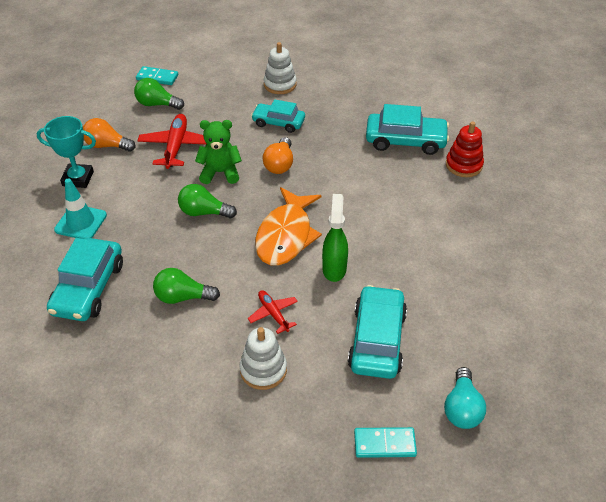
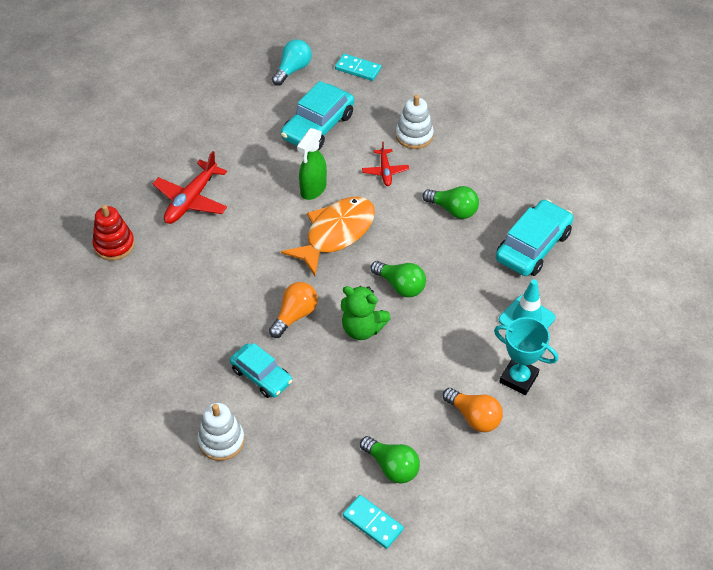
camera: 155 degrees left, 5 degrees up
(176, 146) = (395, 384): red plane -> red plane (191, 200)
(405, 141) = (144, 296): turquoise car -> none

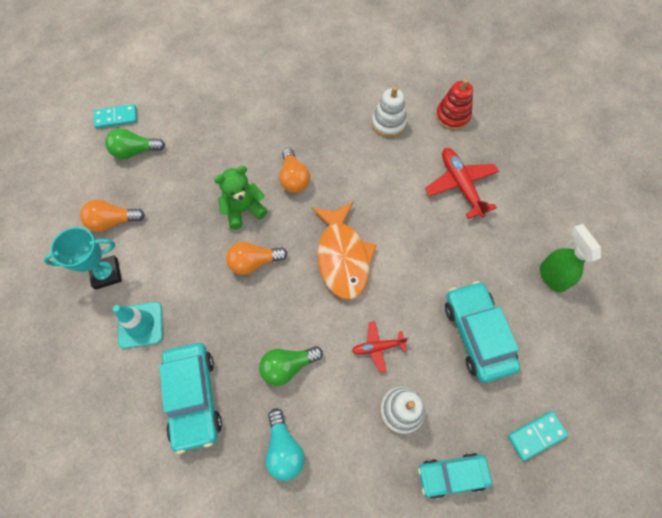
camera: 130 degrees right, 15 degrees up
(221, 441) = (243, 83): white stacking toy -> white stacking toy (388, 123)
(261, 376) = (266, 129): turquoise car -> turquoise car (452, 475)
(293, 70) = (575, 370): turquoise light bulb -> turquoise light bulb (284, 448)
(313, 189) = (403, 275): green spray bottle -> green spray bottle (551, 276)
(385, 171) = (377, 347): red plane -> red plane turned 45 degrees counterclockwise
(400, 286) = (254, 262): green light bulb -> orange light bulb

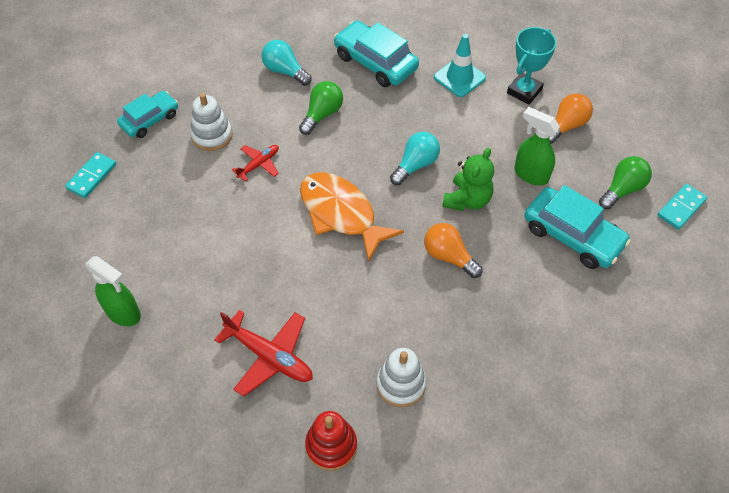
camera: 145 degrees right, 10 degrees down
(181, 200) = (530, 174): none -> green spray bottle
(254, 262) = (415, 165): orange light bulb -> turquoise light bulb
(477, 334) = (176, 221): turquoise car -> turquoise car (572, 235)

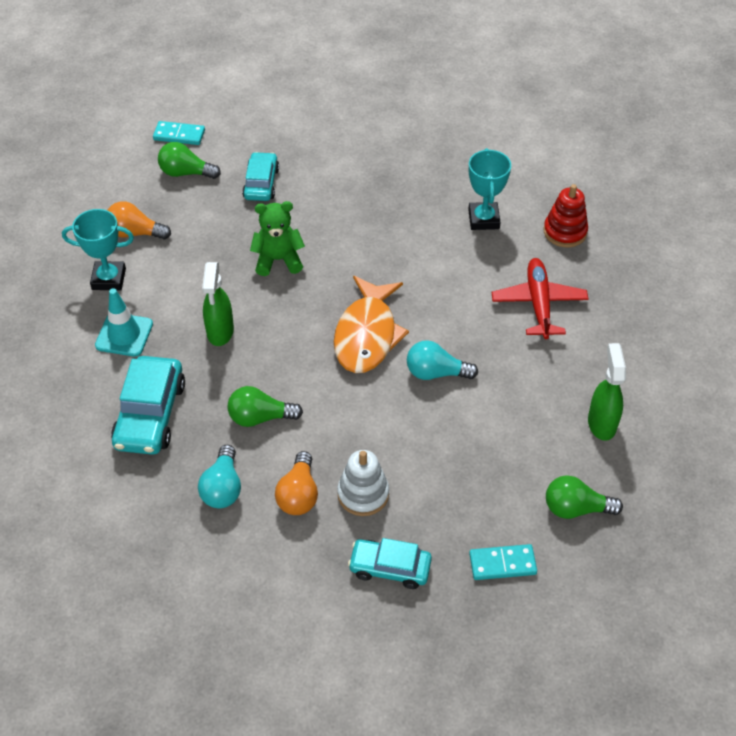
camera: 125 degrees left, 5 degrees down
(82, 244) = (576, 508): none -> green light bulb
(259, 164) = (365, 429): red plane -> none
(401, 384) = (483, 219): white stacking toy -> turquoise trophy
(415, 165) = (267, 312): turquoise light bulb -> turquoise light bulb (436, 373)
(449, 256) = (348, 245): orange light bulb -> orange light bulb (298, 494)
(530, 174) = (215, 233): green spray bottle -> green spray bottle (220, 332)
(572, 235) = (261, 183): turquoise car -> turquoise car, size x0.65

